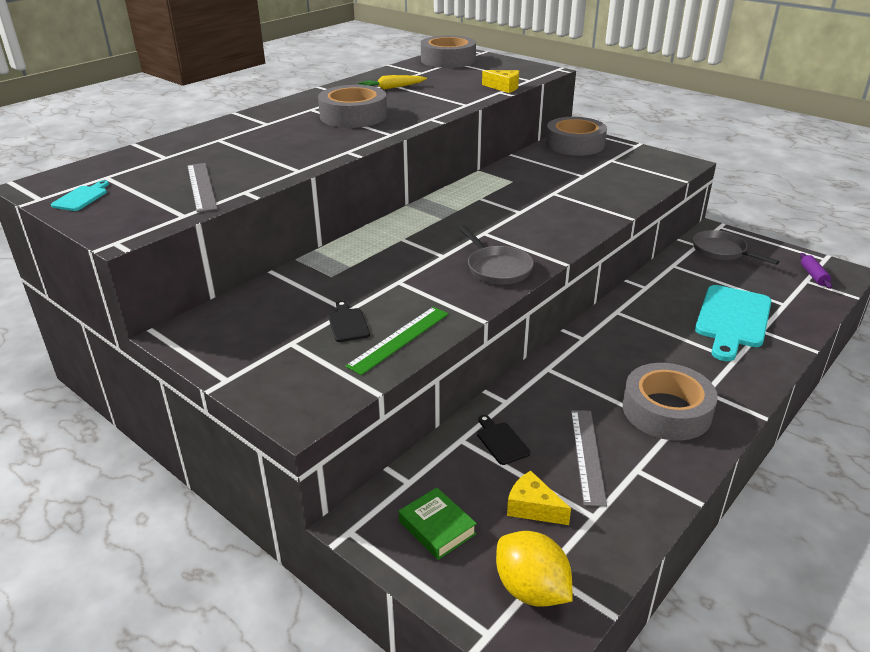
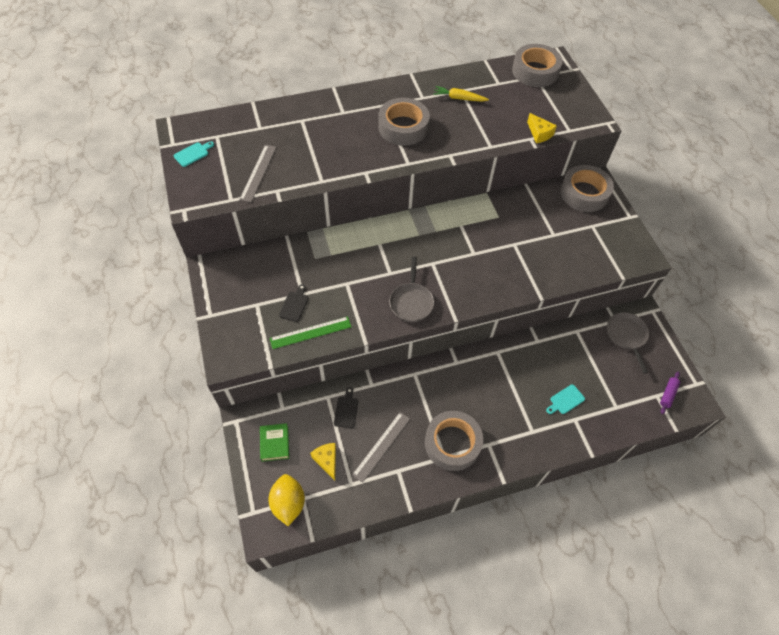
camera: 30 degrees right, 25 degrees up
(732, 320) = (565, 400): turquoise cutting board -> turquoise cutting board, size x0.45

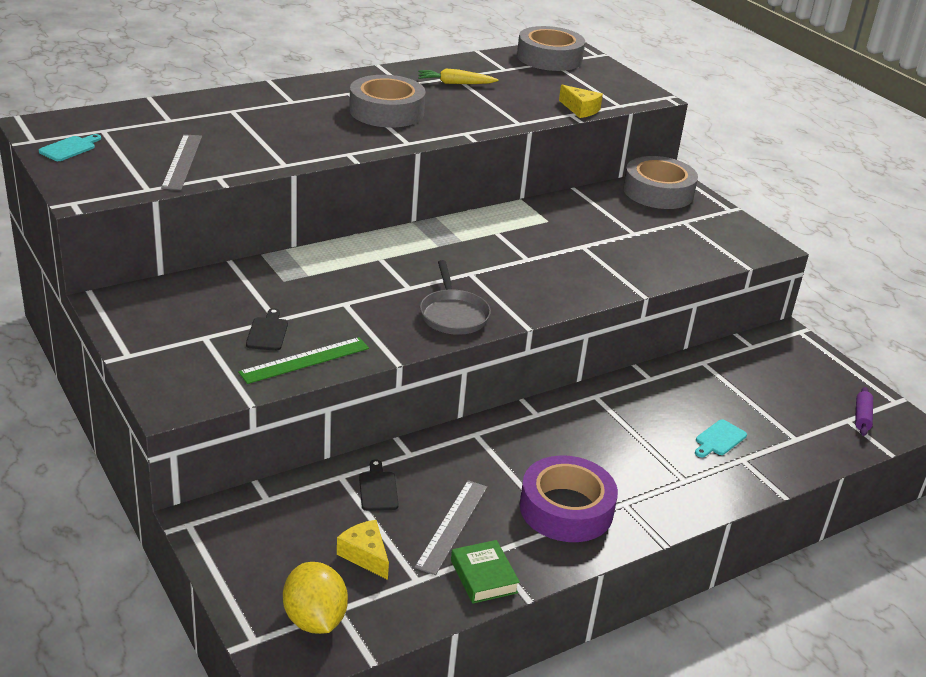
camera: 15 degrees left, 25 degrees down
(275, 443) = (266, 545): green book -> green book (483, 576)
(452, 443) = (566, 509): grey tape -> purple tape
(626, 336) = (775, 361): grey pan -> none

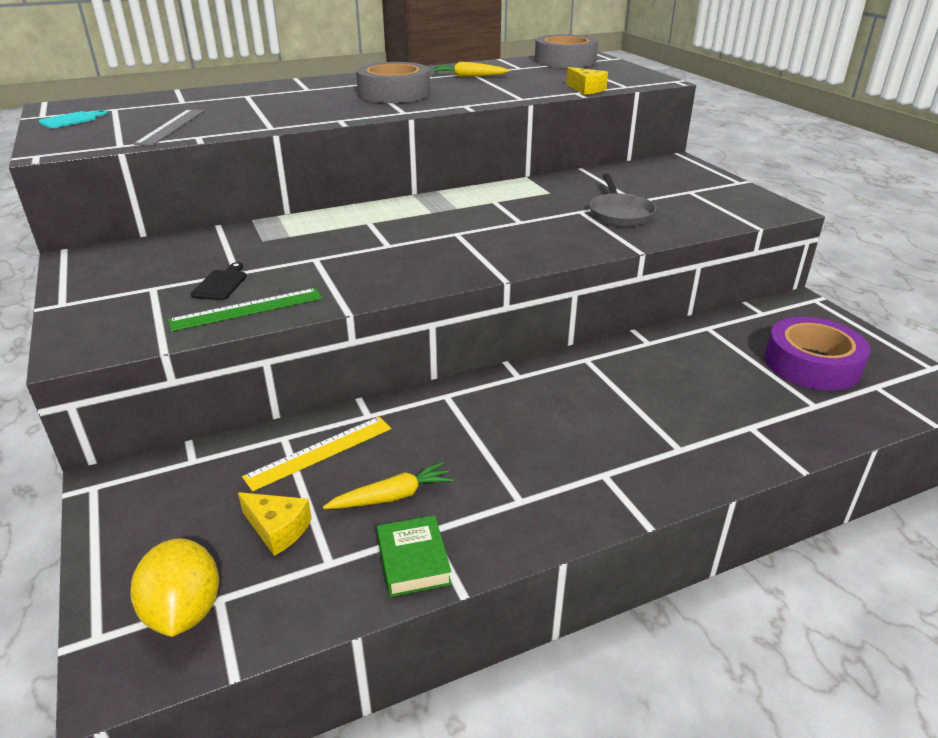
camera: 10 degrees right, 0 degrees up
(365, 555) = (277, 529): yellow cheese -> yellow cheese turned 150 degrees clockwise
(378, 489) = (320, 452): black cutting board -> yellow ruler
(452, 526) = (392, 496): grey ruler -> yellow carrot
(453, 315) = (426, 268): grey pan -> grey pan (620, 213)
(566, 509) = (532, 479): purple tape -> purple tape (812, 364)
(658, 192) = (665, 170): grey tape -> none
(719, 439) = (723, 405): turquoise cutting board -> none
(862, 417) = (893, 383): purple rolling pin -> none

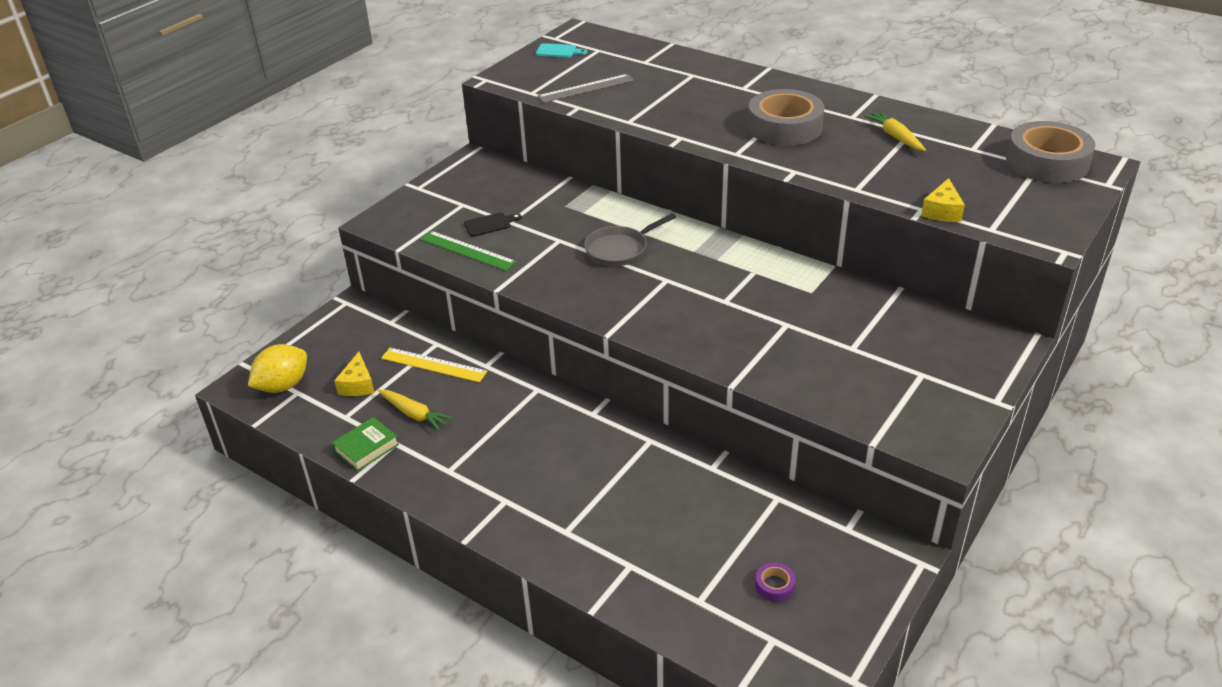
camera: 60 degrees right, 5 degrees up
(620, 213) = (807, 348): grey pan -> grey pan (619, 249)
(812, 364) = (774, 585): purple tape -> purple tape, size x0.40

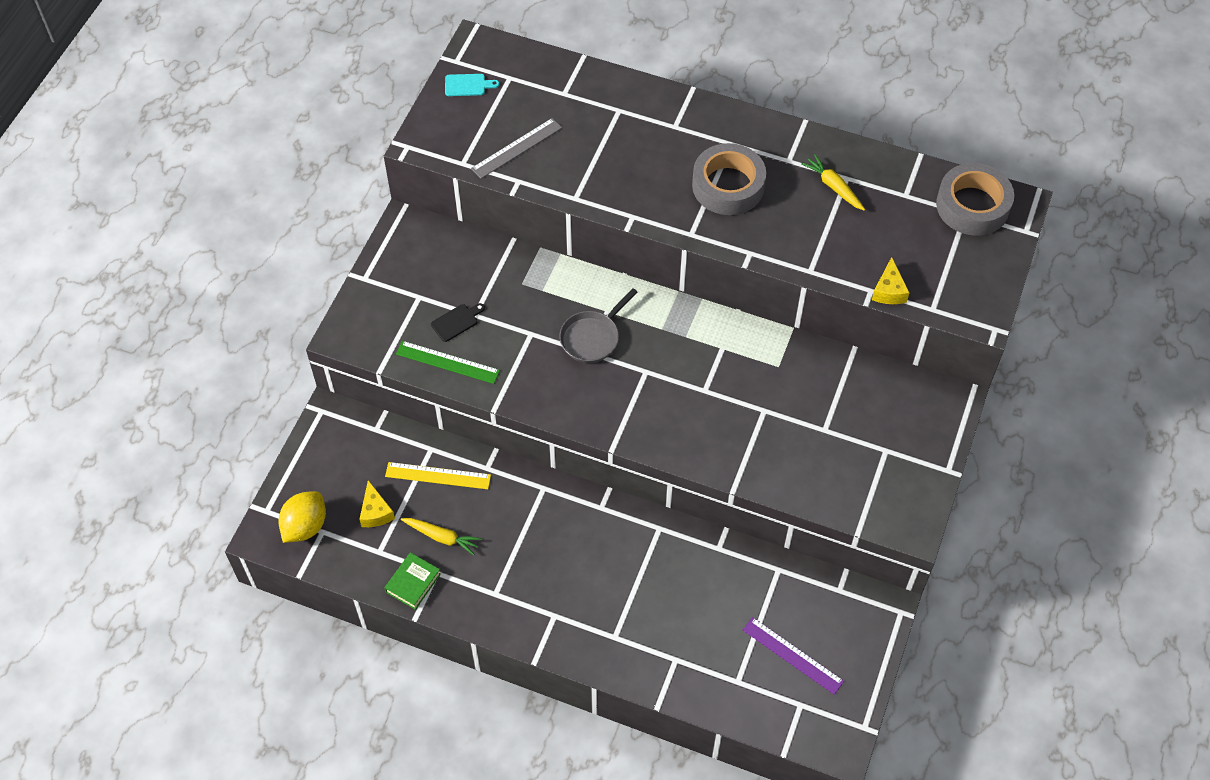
camera: 15 degrees left, 20 degrees up
(774, 585) = (792, 655): purple tape -> purple ruler

